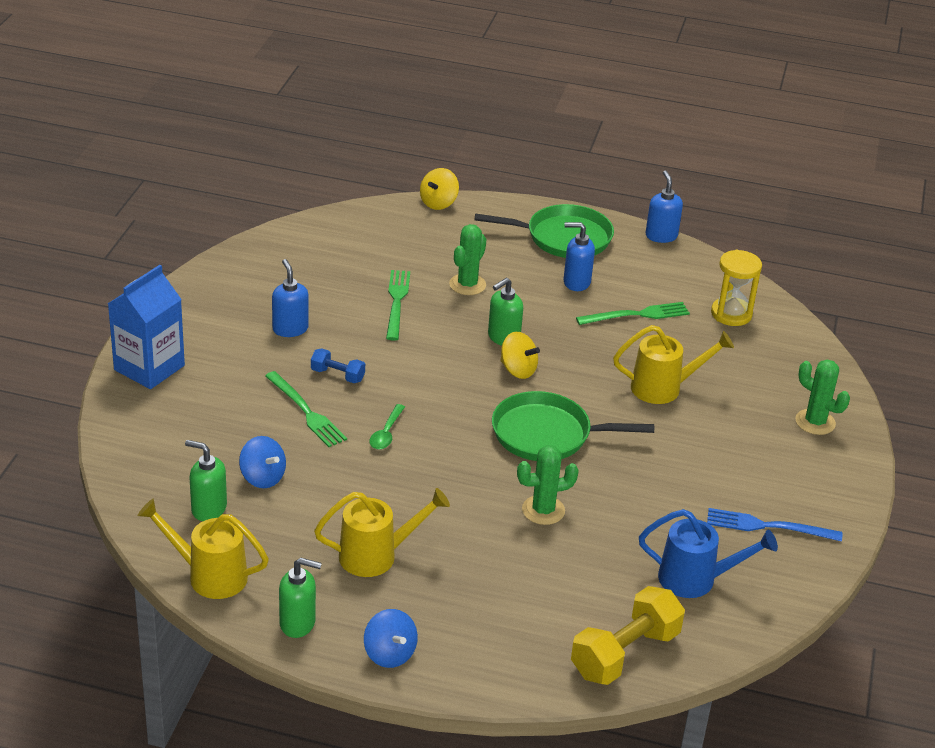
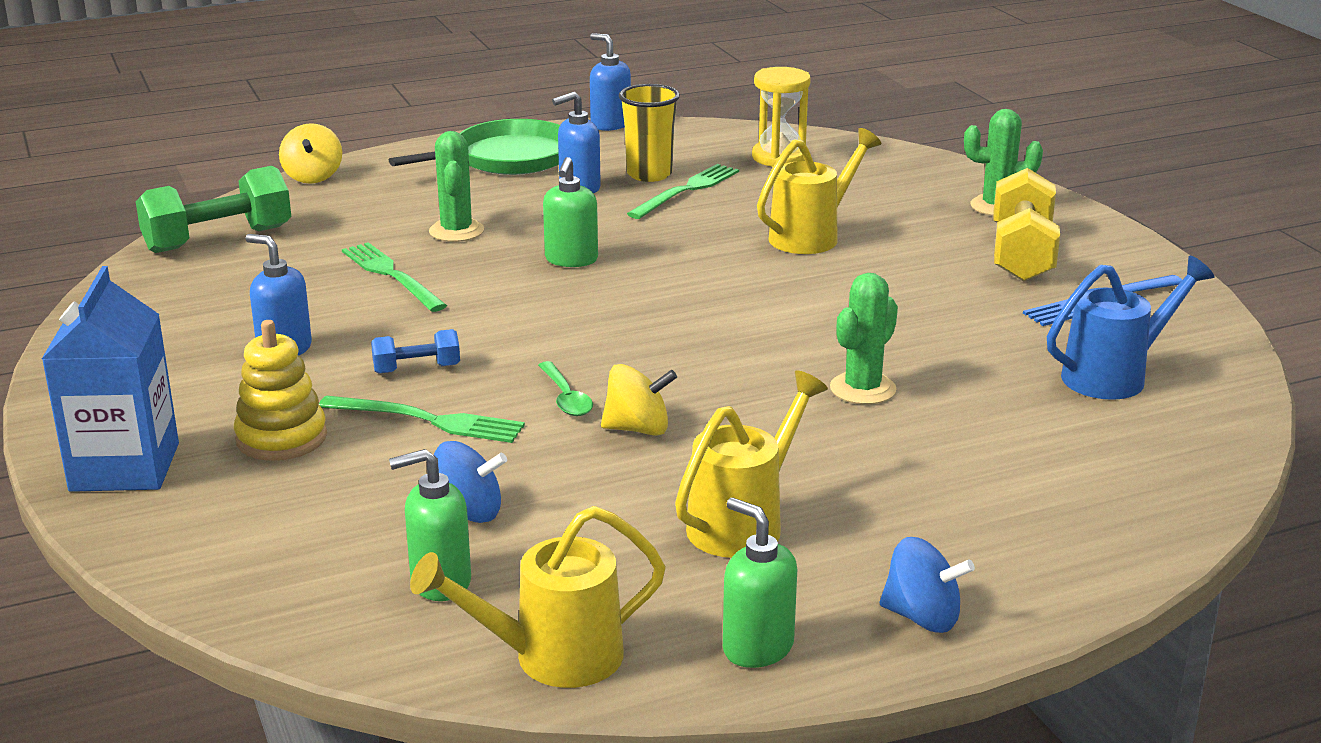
camera: 35 degrees left, 10 degrees down
(230, 387) = (281, 438): none -> yellow stacking toy
(298, 623) = (757, 647): green soap dispenser -> green soap dispenser turned 105 degrees counterclockwise
(339, 231) = (218, 239): none -> green dumbbell
(518, 370) = (632, 280): yellow spinning top -> yellow spinning top (638, 429)
(546, 434) = (755, 322): green pan -> none
(625, 654) = (1164, 476): yellow dumbbell -> yellow dumbbell (1022, 254)
(631, 291) = (649, 174): none -> yellow cup

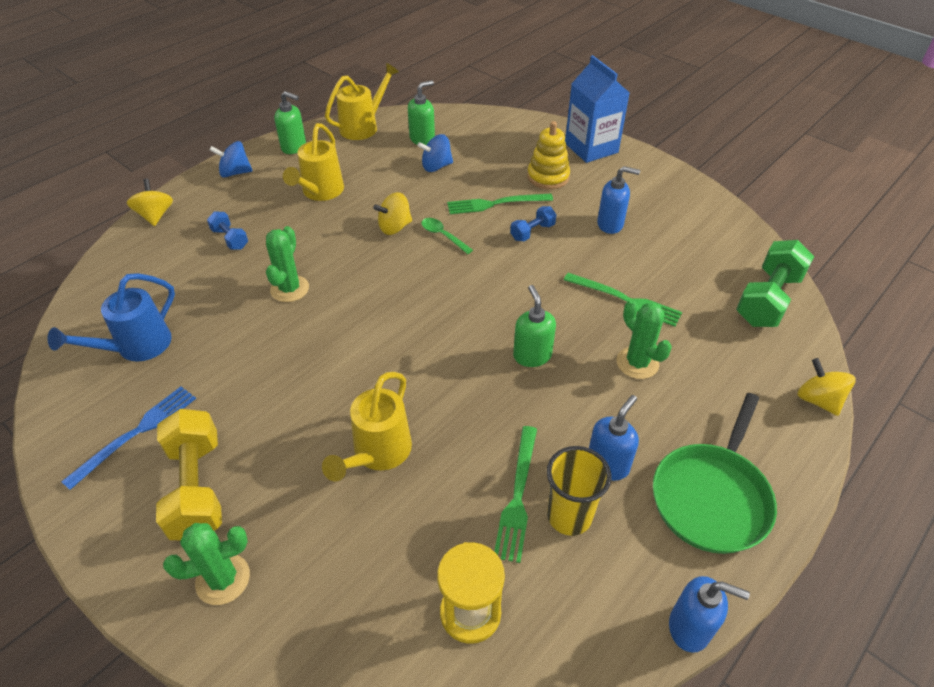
camera: 155 degrees right, 20 degrees up
(953, 483) = (230, 239): none -> blue dumbbell
(1111, 564) = (155, 215): none -> yellow spinning top

